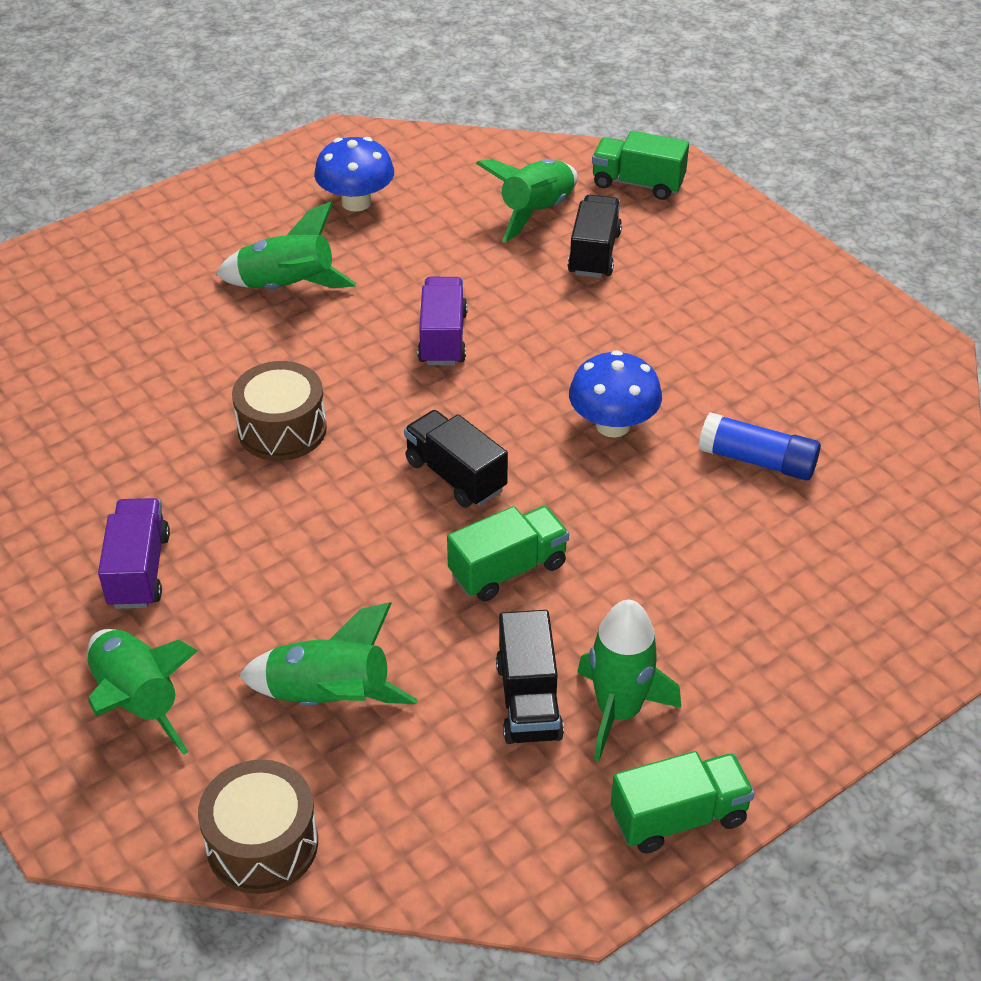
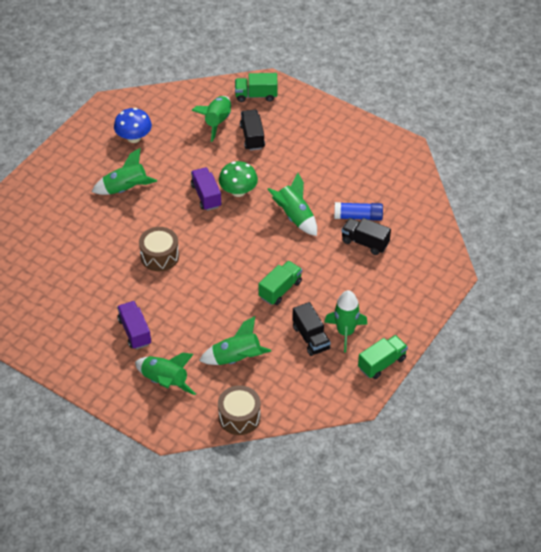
camera: 20 degrees left, 5 degrees up
(455, 476) = (241, 256): black truck -> black truck (365, 242)
(514, 346) = (238, 191): none -> green mushroom
(613, 425) = (294, 217): blue mushroom -> green rocket

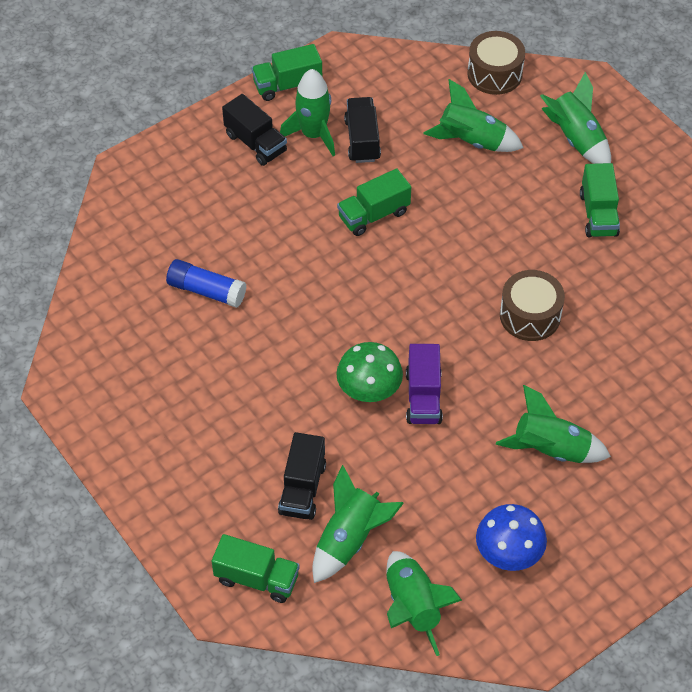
camera: 160 degrees left, 5 degrees up
(134, 332) = (598, 214): purple truck -> green truck
(294, 217) = (301, 319): green rocket -> green rocket (412, 607)
(365, 242) = (219, 248): black truck -> black truck (255, 143)

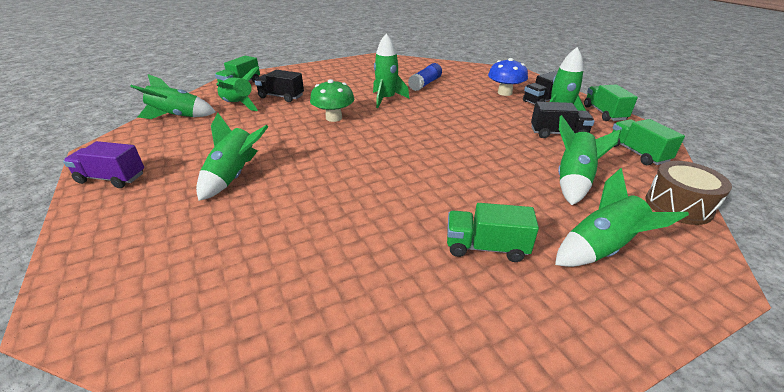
camera: 100 degrees right, 20 degrees down
(285, 335) = (386, 99): none -> green rocket
(373, 215) = (482, 131): green truck -> green truck (637, 153)
(423, 397) = (317, 133): purple truck -> purple truck (111, 178)
(508, 553) = (173, 149): blue mushroom -> blue mushroom (504, 93)
(530, 315) = (367, 185): brown drum -> none

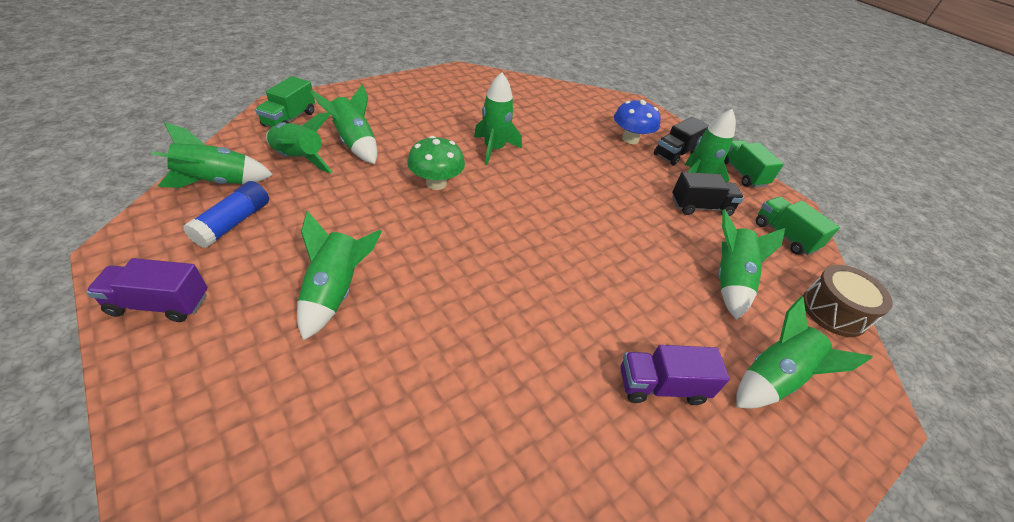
camera: 15 degrees left, 10 degrees up
(281, 97) = (355, 143): black truck -> green rocket
(425, 84) = (534, 122): blue glue stick -> blue glue stick (233, 223)
(486, 247) = (661, 386): green truck -> purple truck

